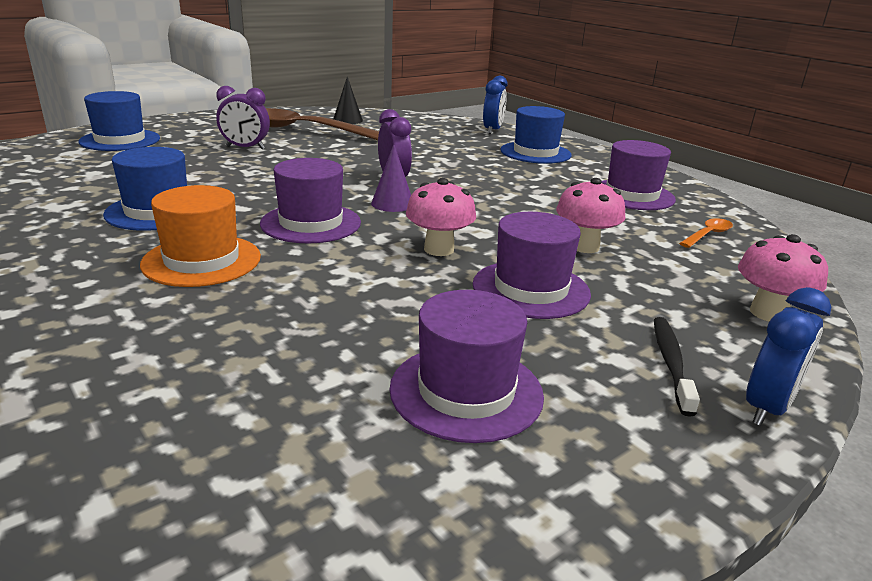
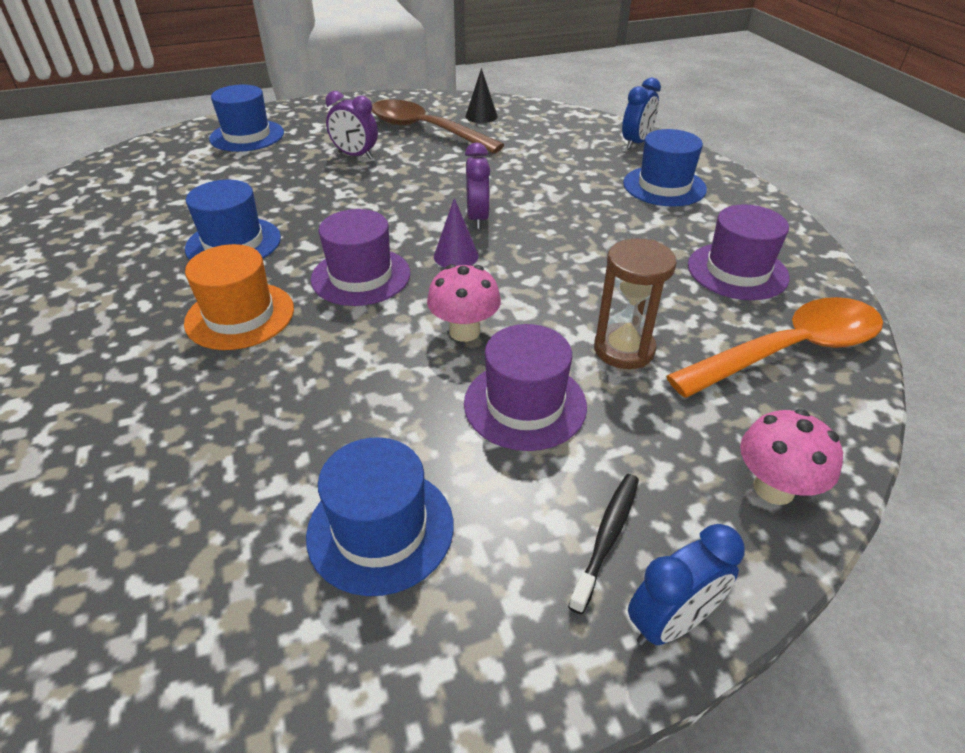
camera: 20 degrees right, 15 degrees up
(466, 391) = (380, 529): purple hat -> blue hat
(584, 247) = (624, 349): pink mushroom -> brown hourglass
(707, 235) = (788, 350): orange spoon -> orange spoon, size x2.42

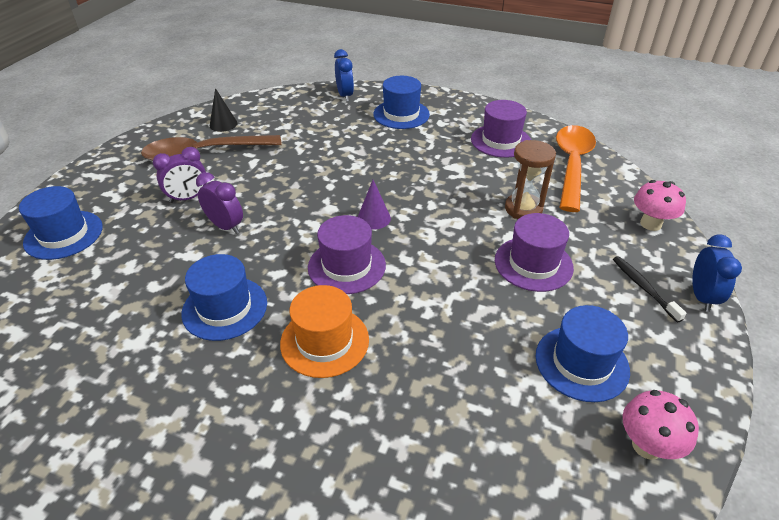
camera: 50 degrees left, 0 degrees up
(464, 331) = (451, 253): pink mushroom -> pink mushroom (647, 445)
(477, 218) = (344, 190): purple clock -> purple clock (225, 226)

